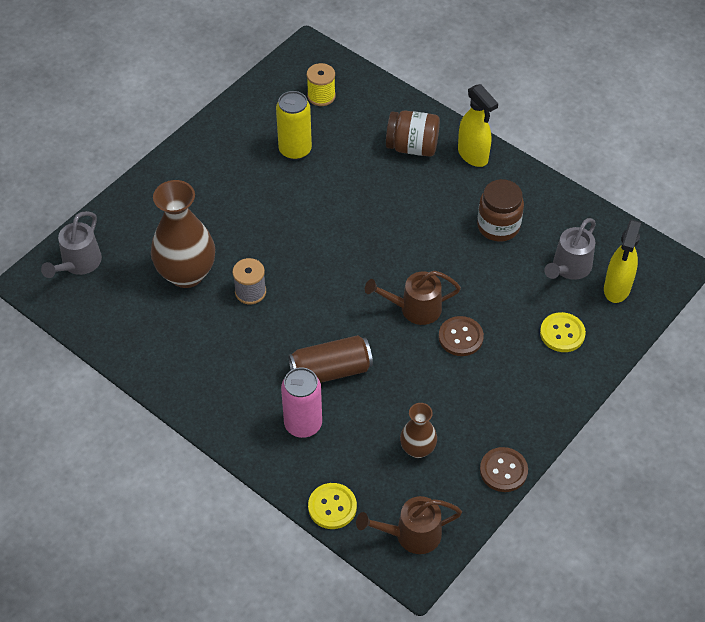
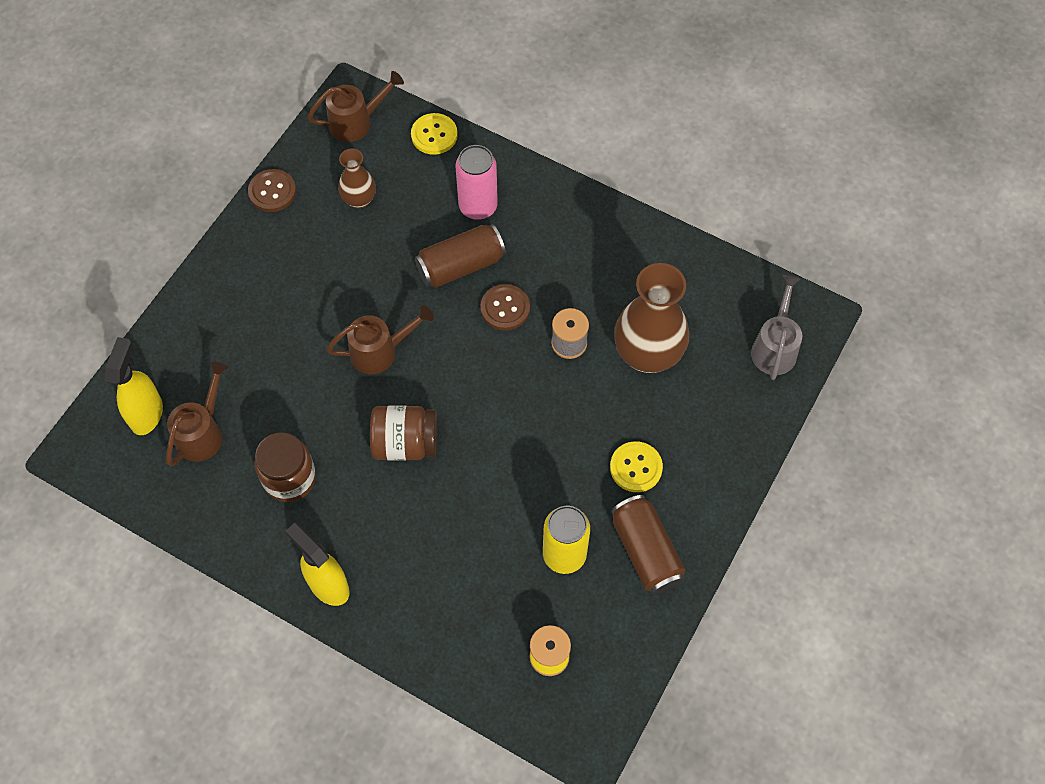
camera: 170 degrees right, 10 degrees up
(234, 144) = (646, 552): none -> brown can
(412, 147) = (410, 586): brown jar -> brown jar (405, 443)
(460, 337) = (325, 325): brown button -> brown button (505, 308)
(562, 333) = (212, 347): yellow button -> yellow button (636, 467)
(569, 268) = (203, 432): grey watering can -> brown watering can

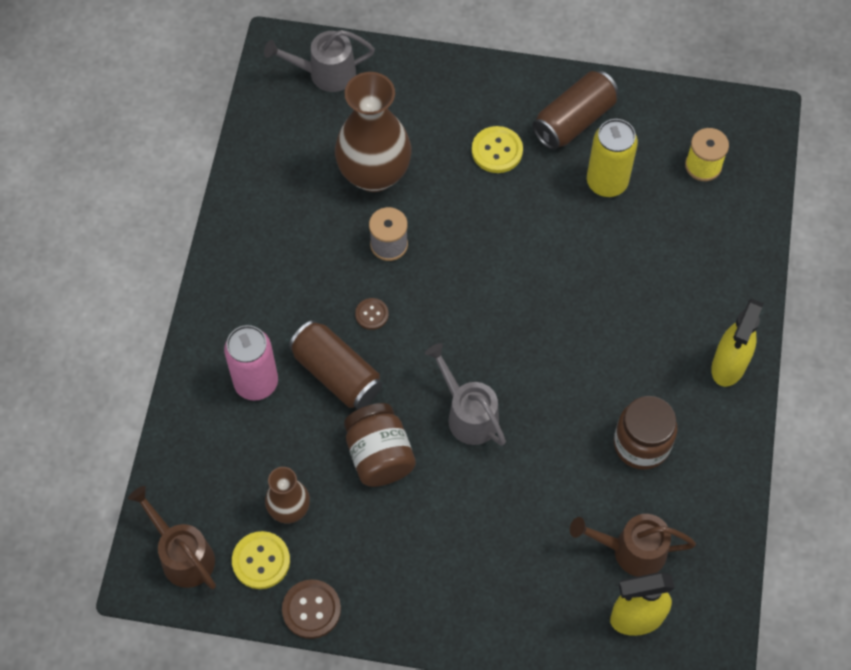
camera: 110 degrees left, 0 degrees up
(380, 351) = (467, 414): brown watering can -> grey watering can
(405, 443) = (558, 352): brown jar -> brown jar (379, 455)
(434, 135) = (174, 462): yellow button -> yellow button (261, 561)
(505, 308) = (371, 314): brown button -> brown button, size x0.62

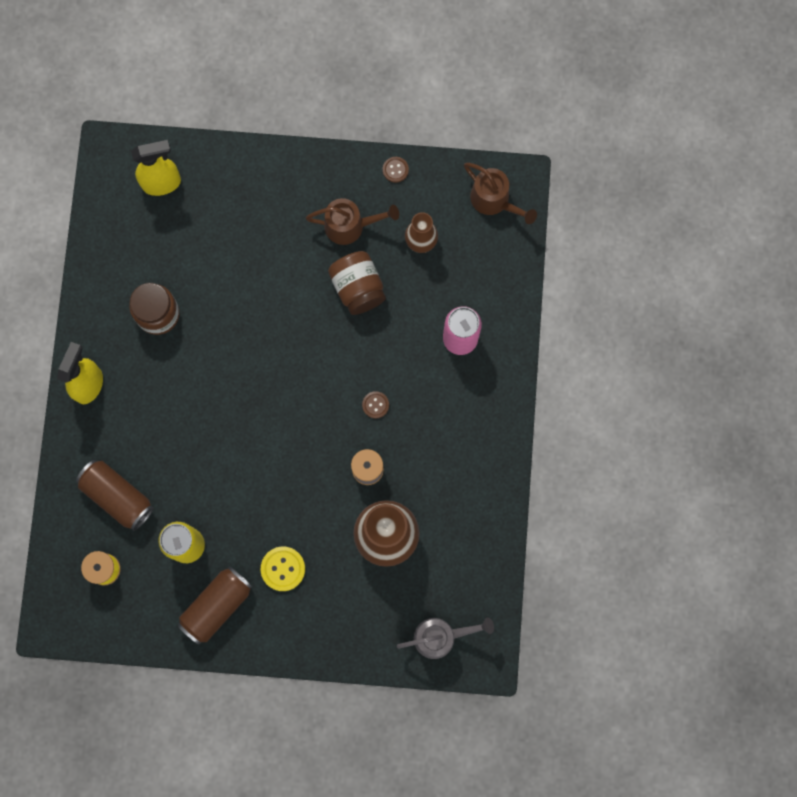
camera: 175 degrees right, 15 degrees up
(261, 561) = (436, 201): yellow button -> none
(311, 609) = (395, 170): brown button -> brown button, size x0.62
(336, 374) = (398, 351): brown can -> brown can (118, 496)
(467, 414) = (293, 327): grey watering can -> none
(630, 550) = (166, 231): brown watering can -> brown watering can (350, 226)

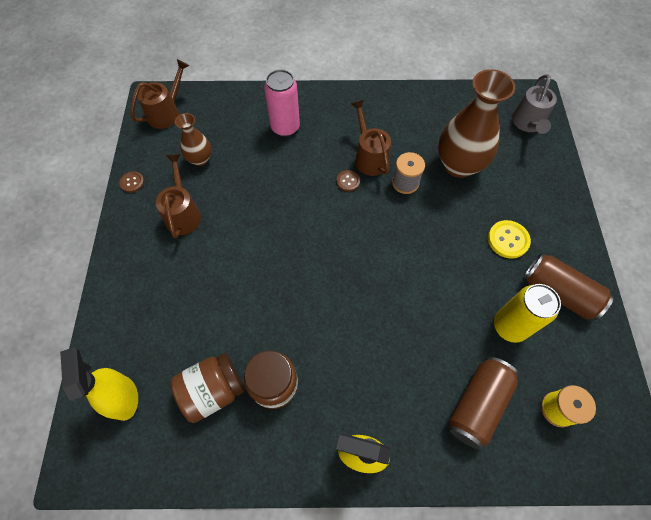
camera: 95 degrees left, 15 degrees down
(358, 288) = (242, 202): brown jar -> brown jar (213, 390)
(408, 433) = (369, 157): none -> brown watering can
(441, 636) = (528, 124): grey watering can -> grey watering can turned 150 degrees counterclockwise

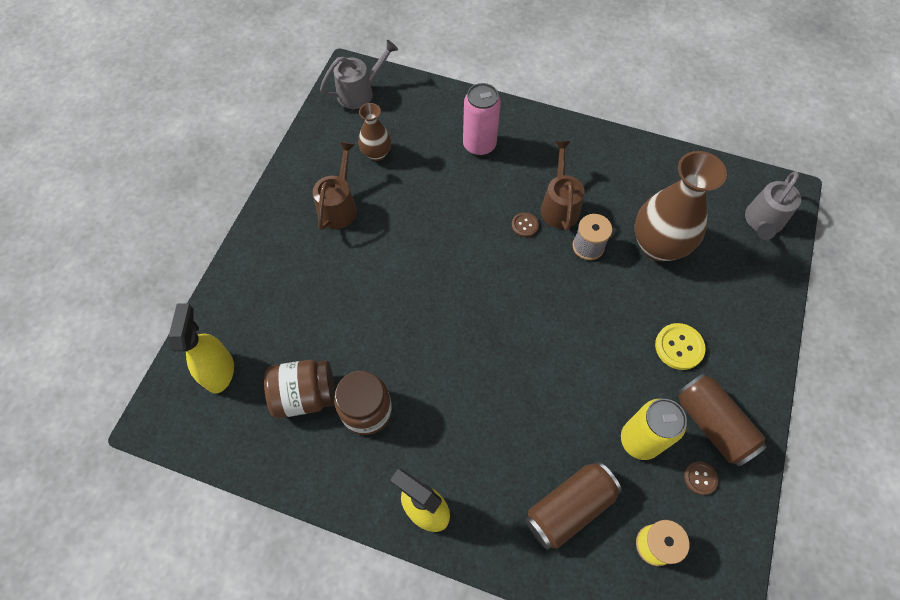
camera: 20 degrees right, 0 degrees up
(132, 182) = (299, 158): brown button -> brown button (700, 478)
(167, 112) = (360, 92): brown watering can -> grey watering can

